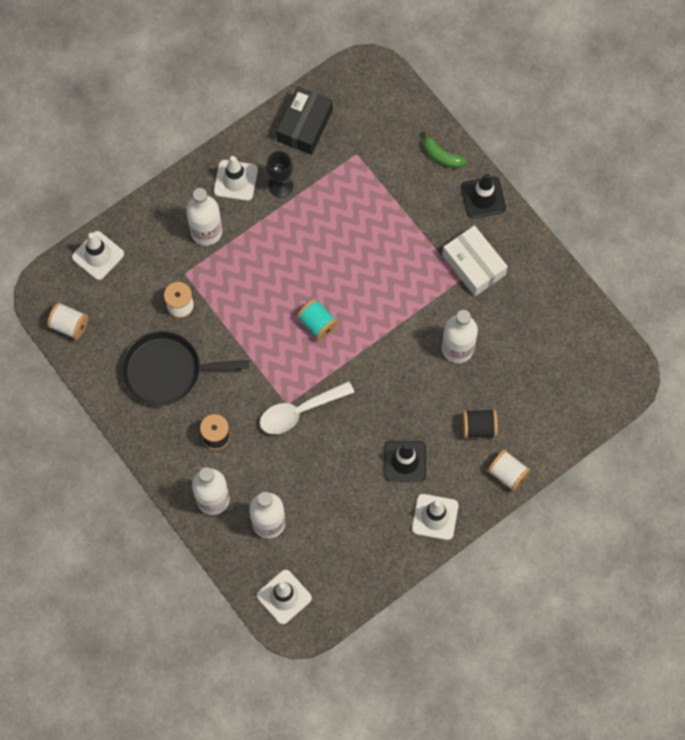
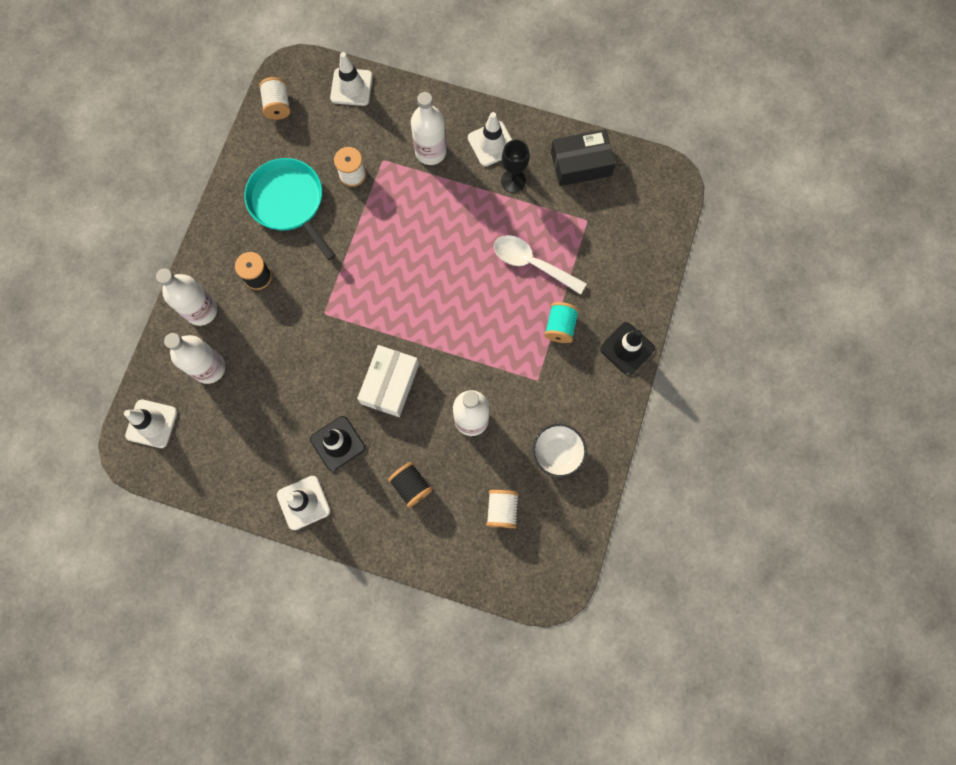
camera: 55 degrees right, 5 degrees up
(167, 371) = (289, 202): black pan -> turquoise pan
(299, 411) = (324, 327): white spoon -> white spoon (532, 263)
(317, 324) = (412, 290): turquoise spool -> turquoise spool (560, 327)
(441, 156) = (638, 289): green banana -> none
(473, 265) = (558, 382): white box -> white box (390, 384)
(507, 473) = (385, 539): white spool -> white spool (502, 510)
(529, 303) = (557, 453): none -> white bowl

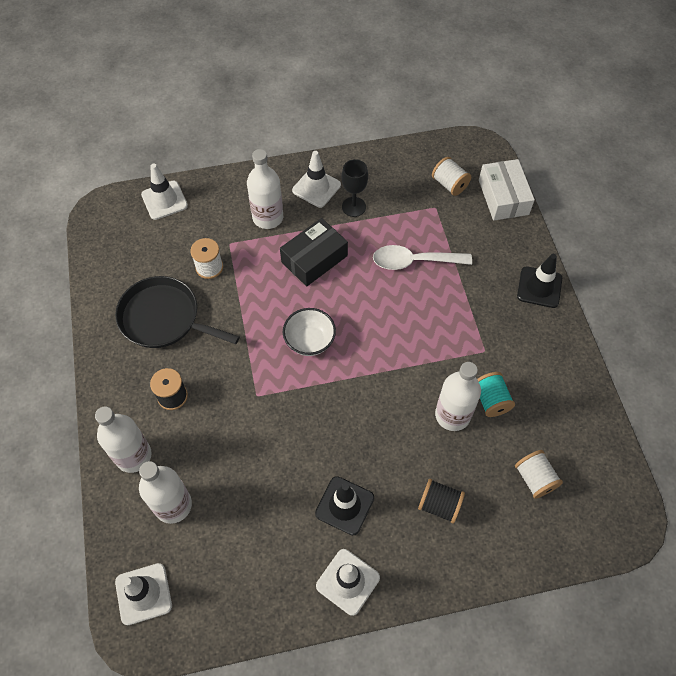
camera: 30 degrees left, 15 degrees down
(278, 106) = (104, 245): white spool -> white spool (449, 184)
(289, 202) = (164, 318): turquoise pan -> black pan
(390, 384) = (358, 424): white box -> white box (503, 197)
(557, 453) = (545, 402): white bowl -> white bowl (309, 341)
(560, 327) = (473, 298): turquoise spool -> turquoise spool (491, 400)
(581, 163) = (400, 169): black box -> black box (314, 259)

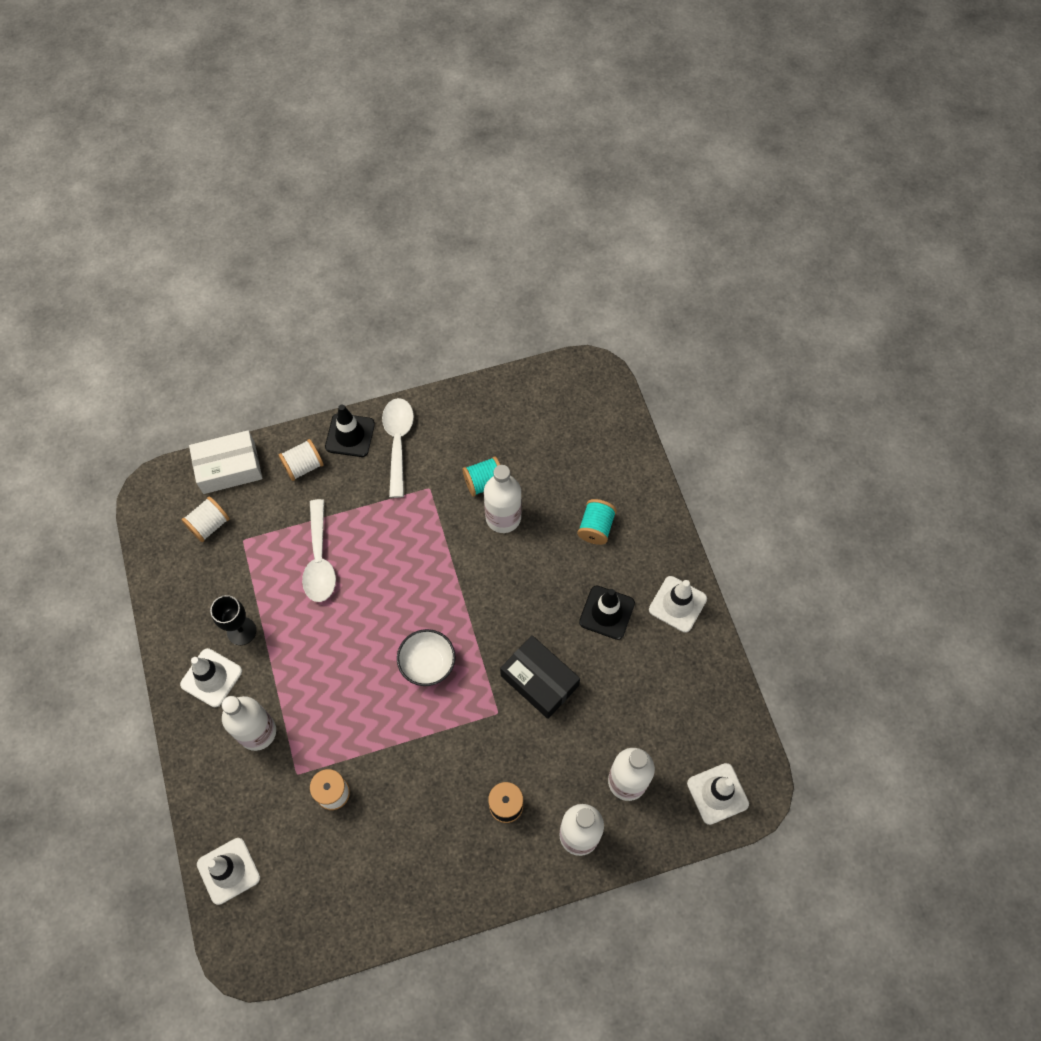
camera: 95 degrees left, 5 degrees up
(164, 318) = (406, 836): black pan -> none
(314, 259) = (318, 670): black box -> black box (539, 681)
(439, 505) = (596, 527): black spool -> turquoise spool
(534, 326) = (398, 442): none -> white spoon
(534, 479) = (561, 446): white spool -> white spool (303, 466)

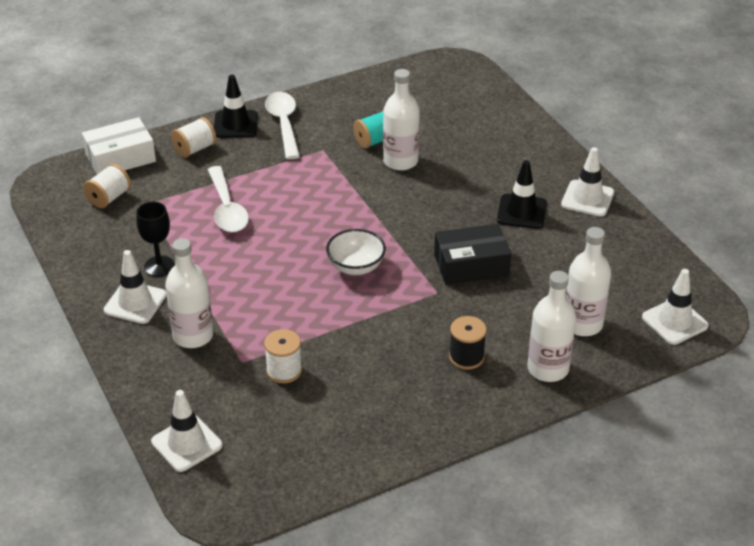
camera: 10 degrees left, 25 degrees down
(539, 681) = (471, 265): black box -> black box turned 45 degrees counterclockwise
(596, 527) = (491, 158): turquoise spool -> none

